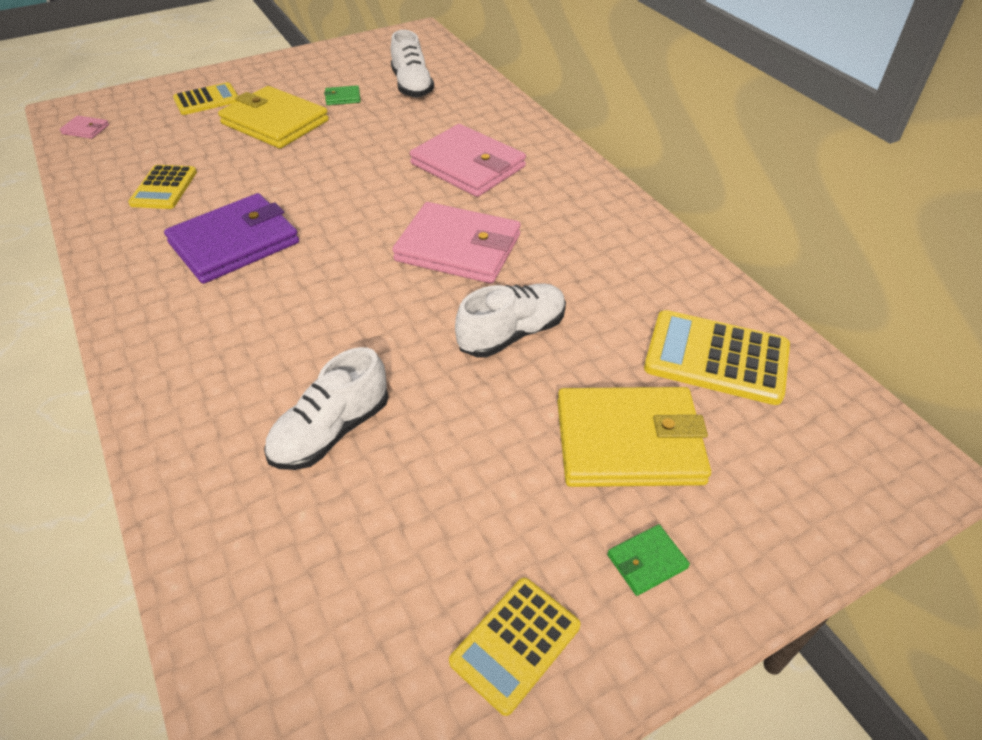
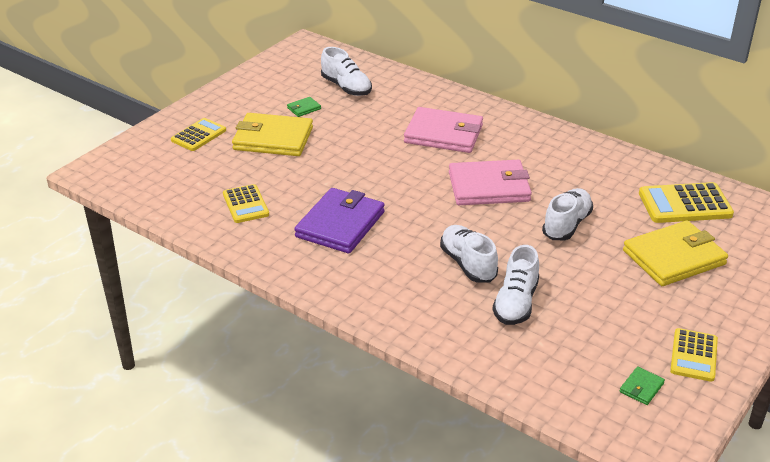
camera: 25 degrees left, 10 degrees down
(85, 129) = (128, 181): pink wallet -> none
(327, 348) = (468, 264): none -> white shoe
(647, 561) = (724, 304): green wallet -> green wallet (641, 387)

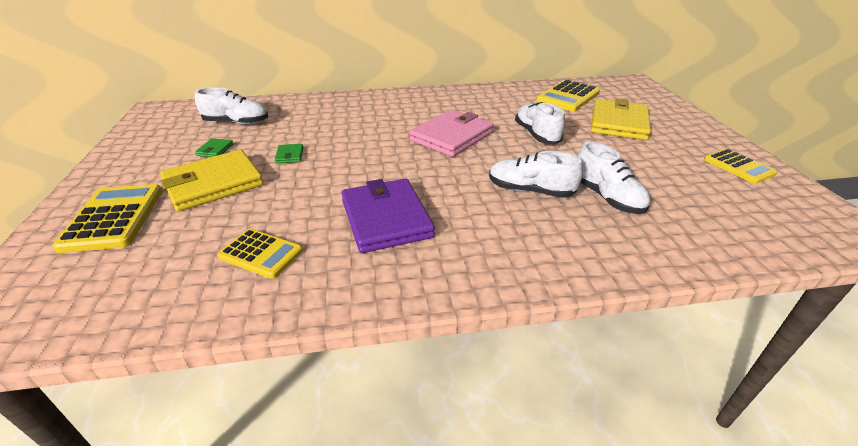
camera: 45 degrees left, 0 degrees up
(198, 135) = (114, 218): yellow calculator -> yellow calculator, size x1.53
(443, 134) = (365, 121): pink wallet -> none
(641, 387) = (766, 202): green wallet -> green wallet (289, 155)

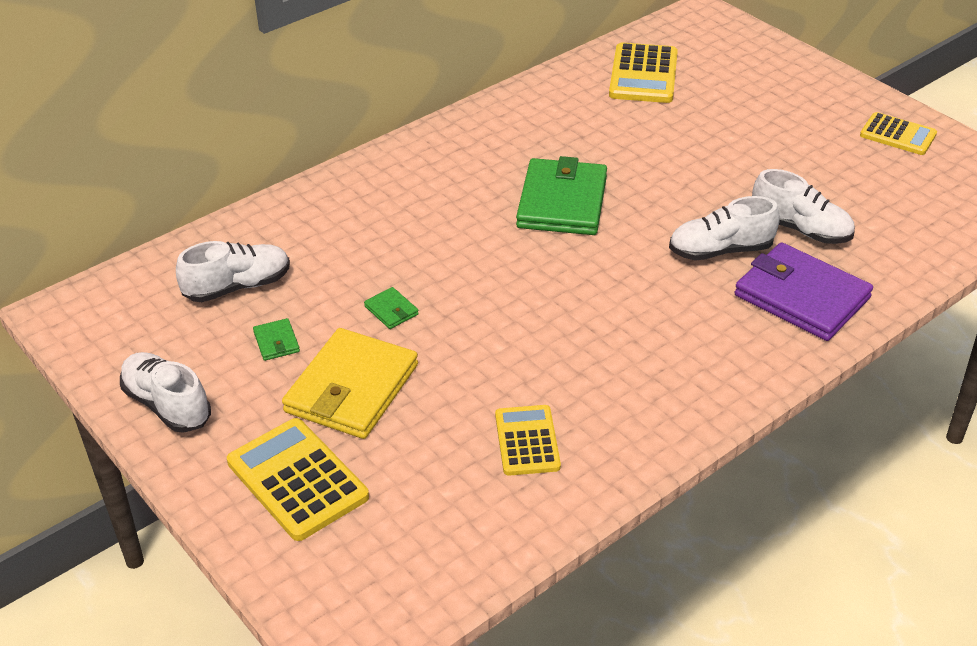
camera: 30 degrees left, 5 degrees up
(261, 254) = (527, 441): yellow calculator -> yellow calculator turned 90 degrees counterclockwise
(386, 218) = (607, 347): purple wallet -> purple wallet (802, 296)
(451, 137) = (562, 202): pink wallet -> green wallet
(537, 135) = (660, 161): white shoe -> white shoe (167, 405)
(618, 123) = (738, 106): yellow wallet -> none

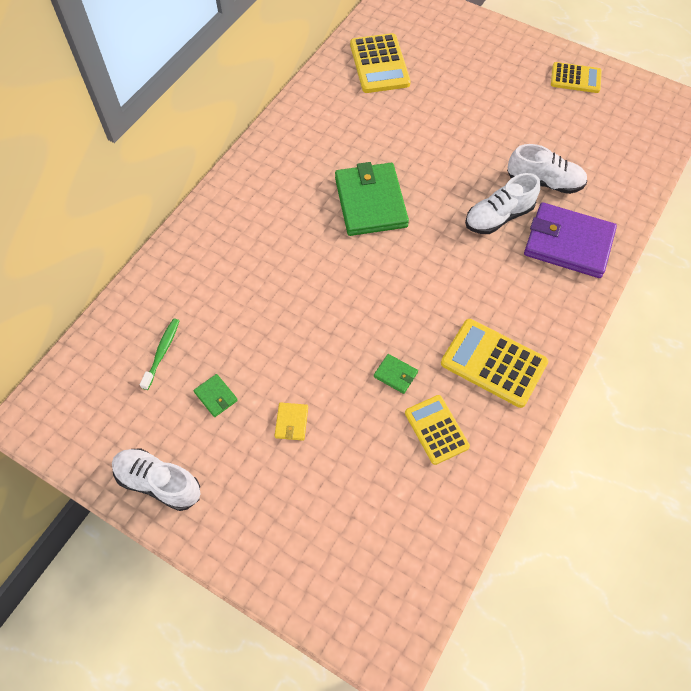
camera: 20 degrees left, 20 degrees up
(237, 287) = (162, 352): white shoe -> green toothbrush
(297, 479) = (288, 519): yellow calculator -> yellow calculator (493, 363)
(351, 388) = (291, 422): yellow wallet -> yellow wallet, size x0.41
(391, 310) = (289, 340): green wallet -> green wallet (395, 374)

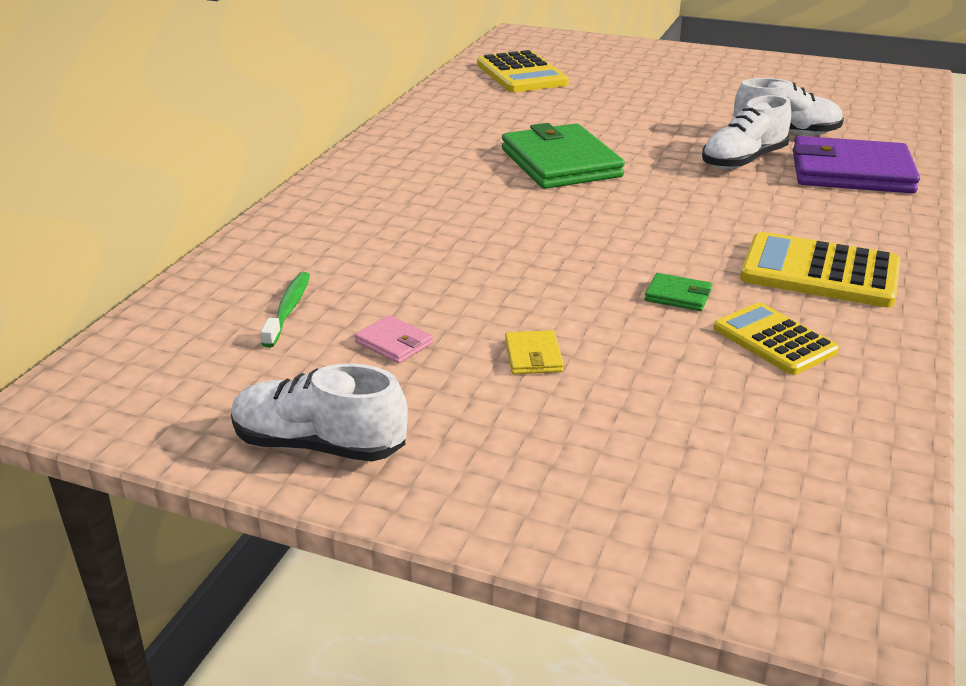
camera: 10 degrees left, 30 degrees down
(216, 396) = (394, 343): green wallet -> pink wallet
(575, 78) = (772, 68): yellow calculator -> none

